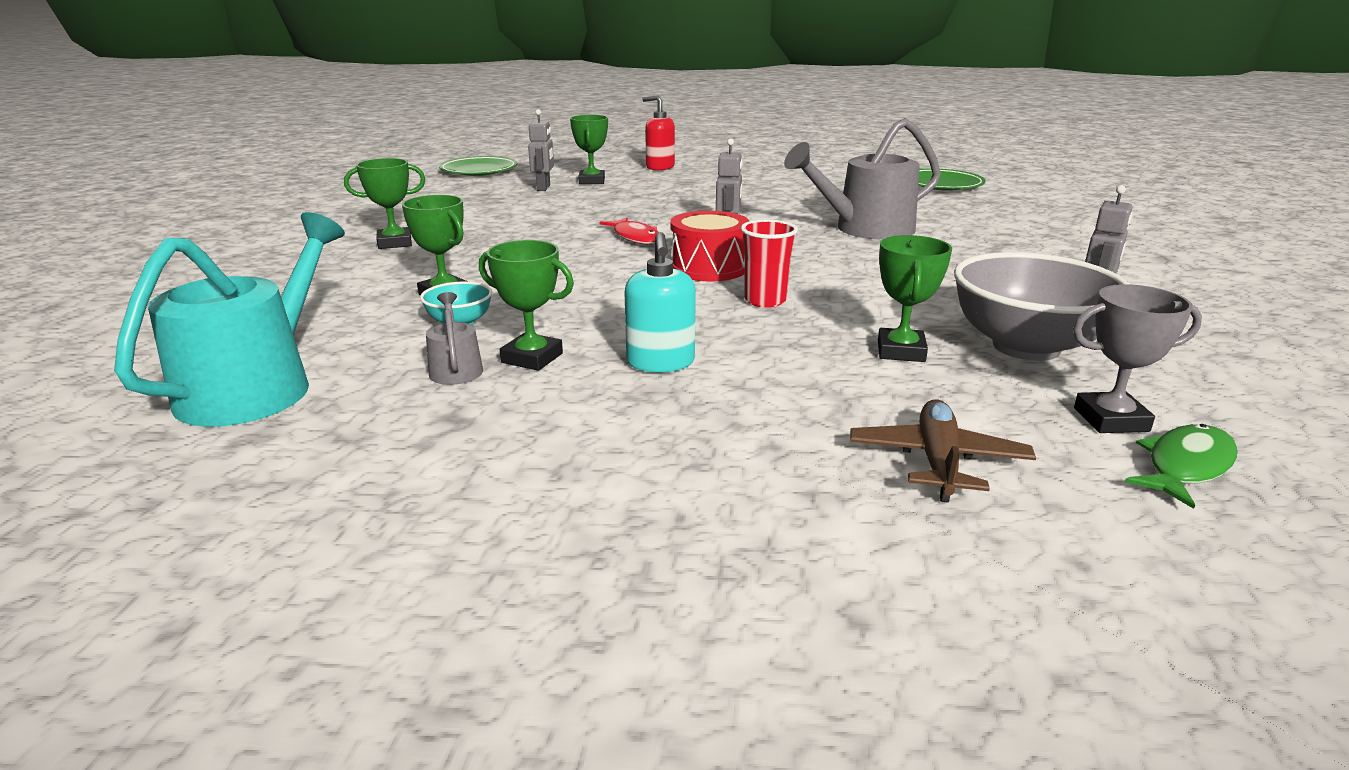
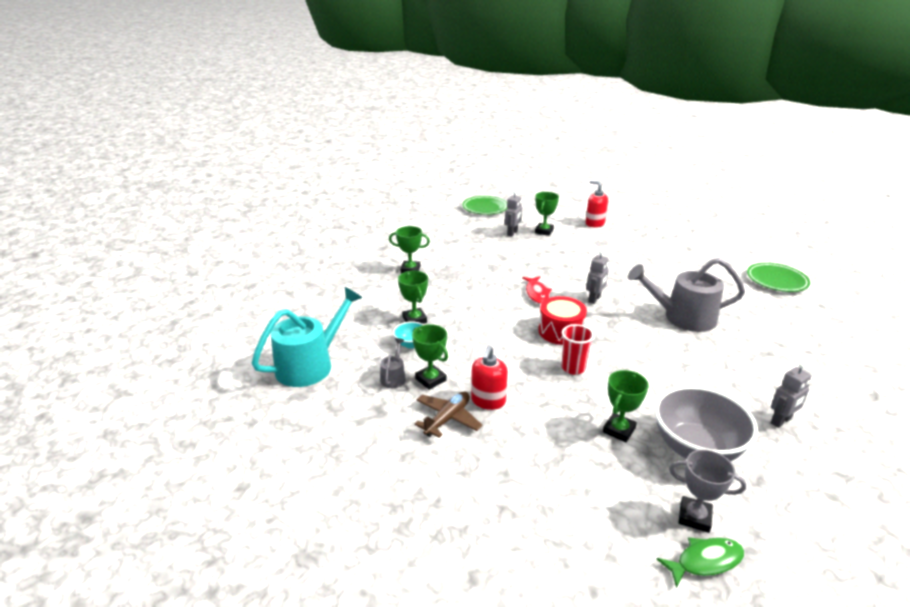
camera: 25 degrees right, 5 degrees up
(660, 363) = (488, 401): turquoise soap dispenser -> red soap dispenser
(937, 461) = (575, 511): brown plane -> brown plane (447, 419)

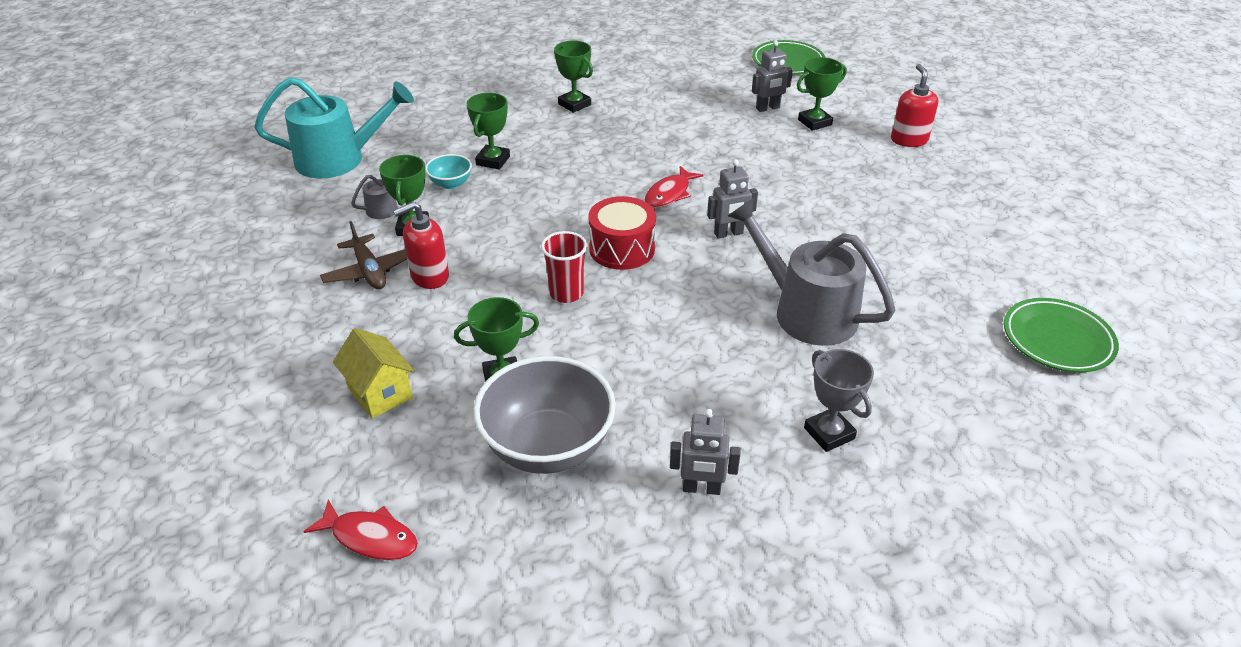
camera: 40 degrees right, 10 degrees up
(447, 419) = (369, 271): brown plane -> brown plane turned 75 degrees clockwise
(573, 481) = (380, 392): none -> yellow house
(694, 517) = (429, 499): grey trophy -> grey trophy (829, 433)
(705, 561) = (370, 537): green fish -> red fish

